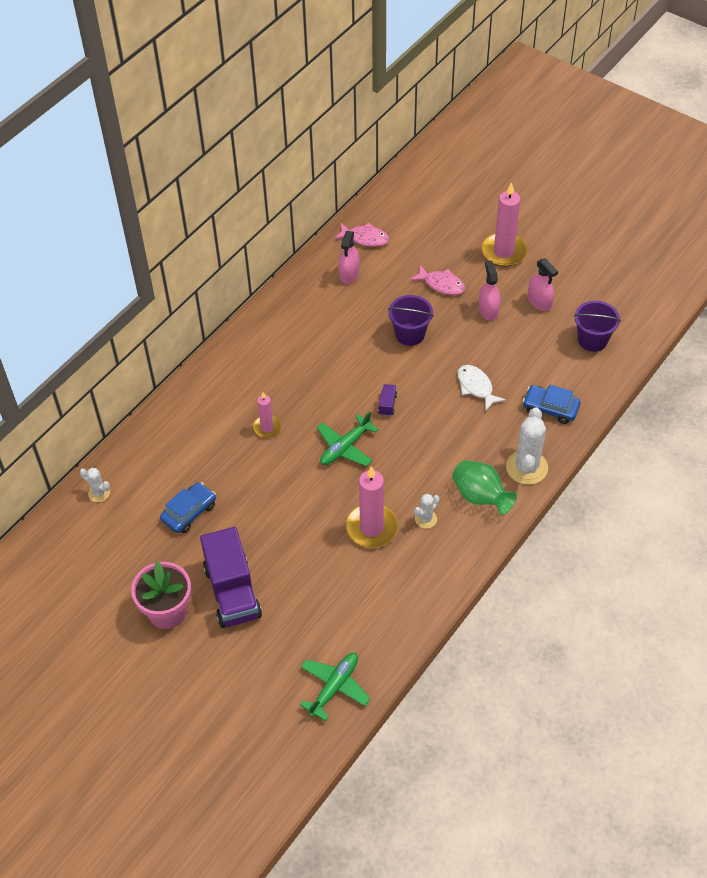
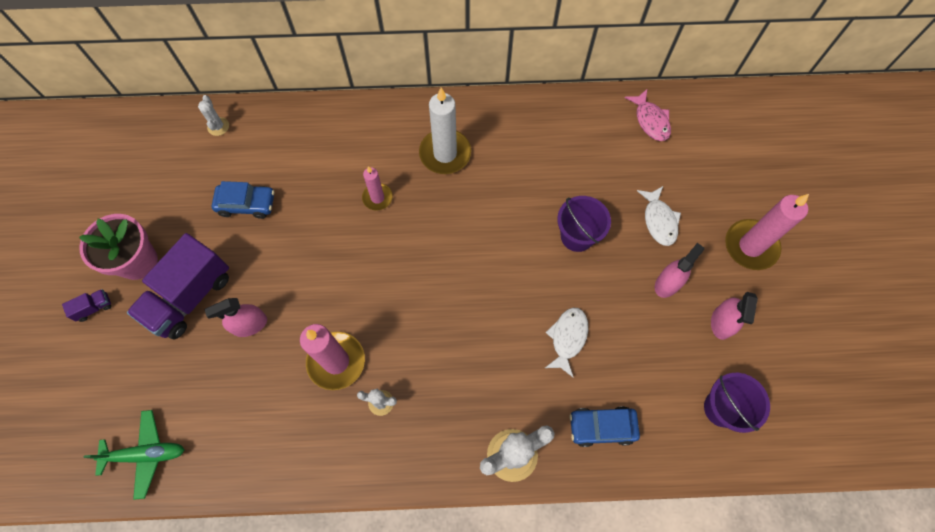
camera: 50 degrees right, 15 degrees up
(272, 366) = (445, 153): none -> white candle
(345, 447) = (406, 275): green plane -> none
(349, 273) = (599, 137): pink spray bottle -> pink spray bottle (249, 324)
(387, 404) = (482, 275): purple truck -> purple truck (94, 308)
(441, 284) = (659, 220): pink fish -> white fish
(480, 497) = (443, 435): green vase -> none
(550, 408) = (602, 427): blue car -> blue car turned 75 degrees counterclockwise

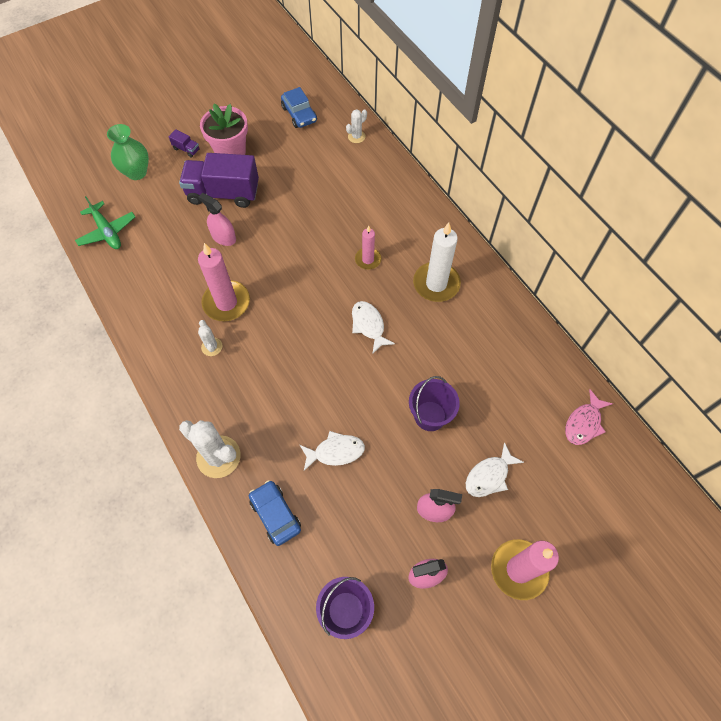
camera: 60 degrees right, 5 degrees down
(83, 381) = (137, 172): none -> green vase
(246, 204) = (309, 185): blue car -> blue car (299, 114)
(452, 237) = (369, 325): none -> white fish

